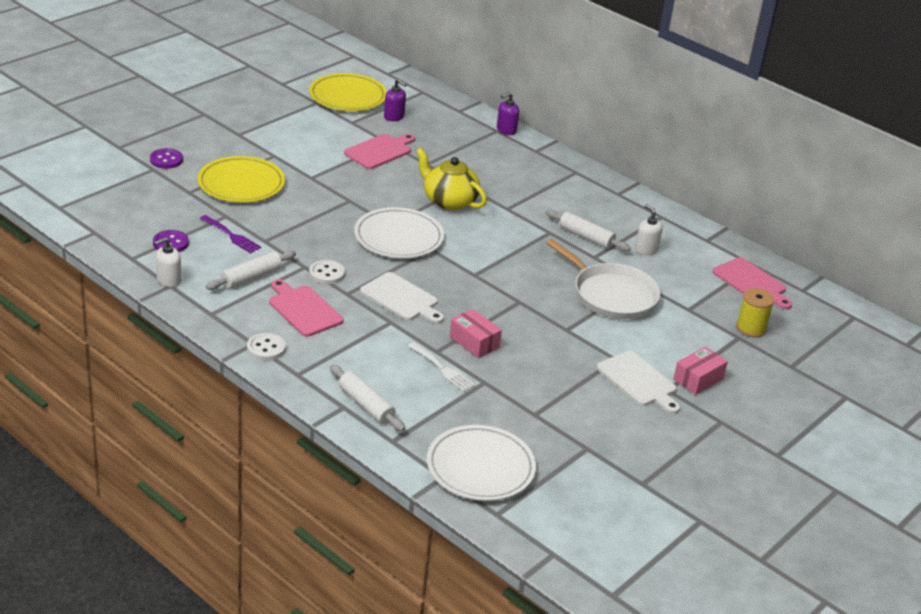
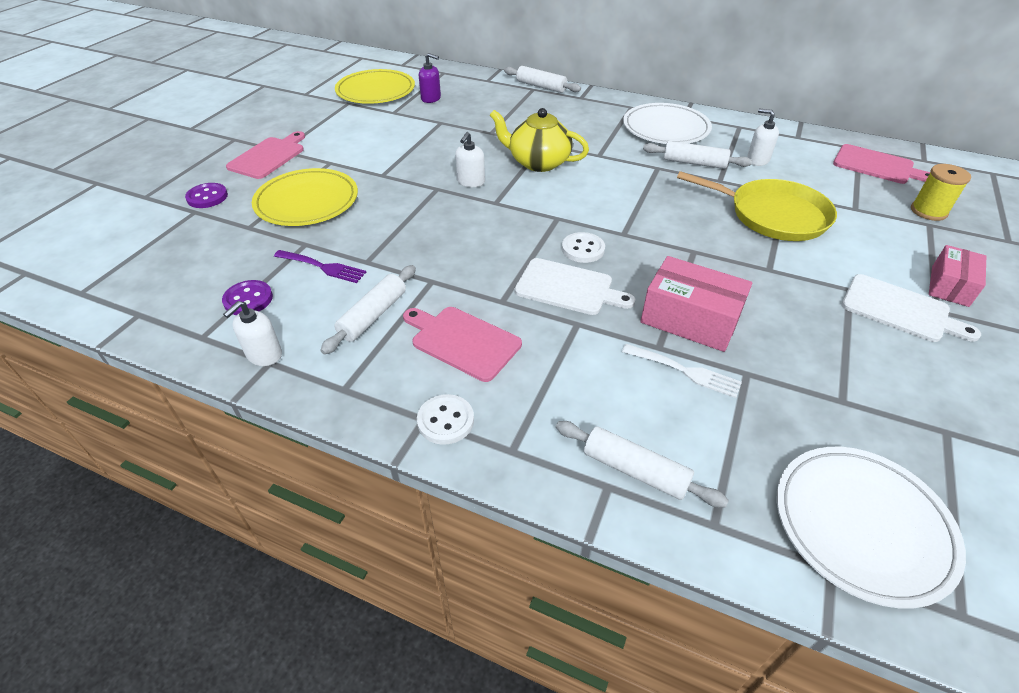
camera: 15 degrees left, 10 degrees up
(327, 273) = (462, 282): white button -> white button (583, 249)
(380, 151) = (437, 132): pink cutting board -> pink cutting board (268, 156)
(380, 202) = (470, 182): none -> white soap dispenser
(398, 237) = (514, 215): white plate -> white plate (665, 128)
(474, 342) = (690, 319): pink box -> pink box, size x1.53
(506, 130) = (541, 86): purple soap dispenser -> white rolling pin
(611, 294) = (772, 215): white pan -> yellow pan

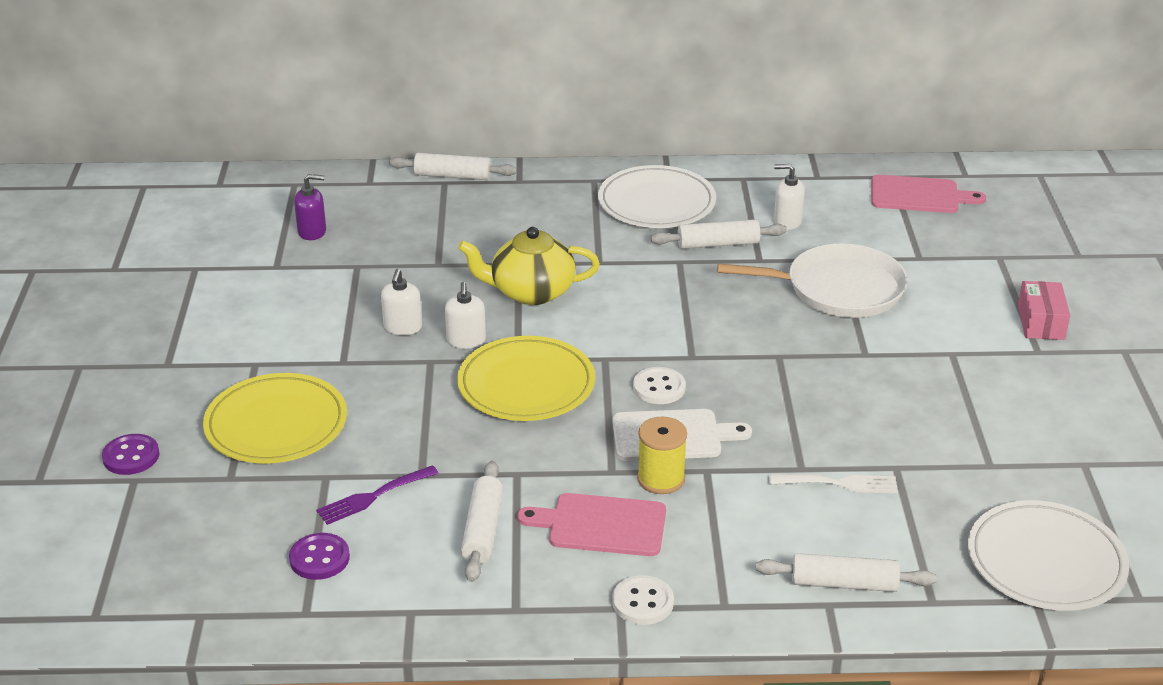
camera: 25 degrees left, 10 degrees down
(264, 355) = (397, 607): white soap dispenser -> white soap dispenser (402, 327)
(268, 156) = (158, 378): pink cutting board -> none
(322, 267) = (374, 496): purple fork -> purple fork turned 150 degrees clockwise
(376, 91) = (219, 239): yellow plate -> yellow plate (526, 385)
(690, 319) = (815, 431): pink box -> none
(772, 215) = (838, 289): yellow pan -> white pan
(899, 309) = (1005, 361): white cutting board -> none
(928, 211) = (992, 241): yellow spool -> yellow spool (661, 479)

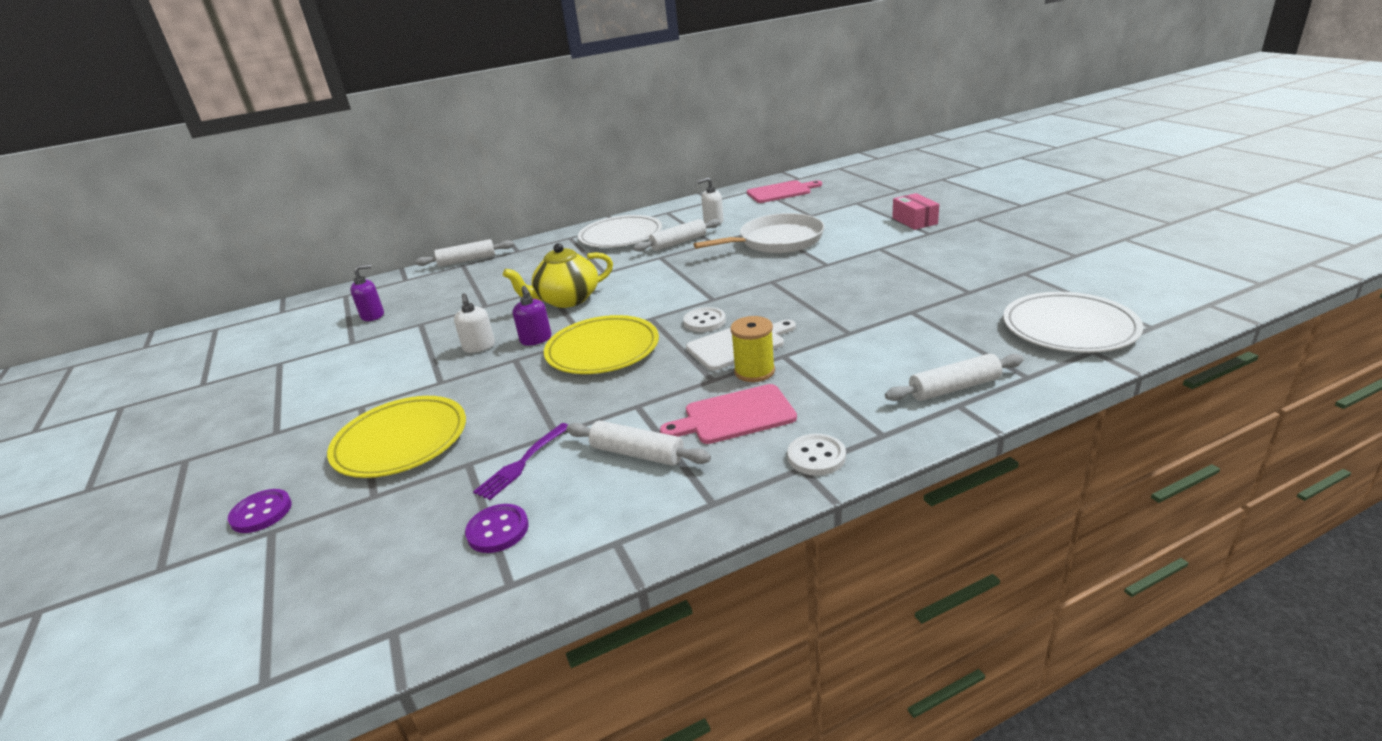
camera: 20 degrees left, 5 degrees down
(466, 341) = (536, 339): white soap dispenser -> purple soap dispenser
(482, 530) = (637, 454): white rolling pin -> white rolling pin turned 45 degrees counterclockwise
(838, 483) = (884, 332): white fork -> none

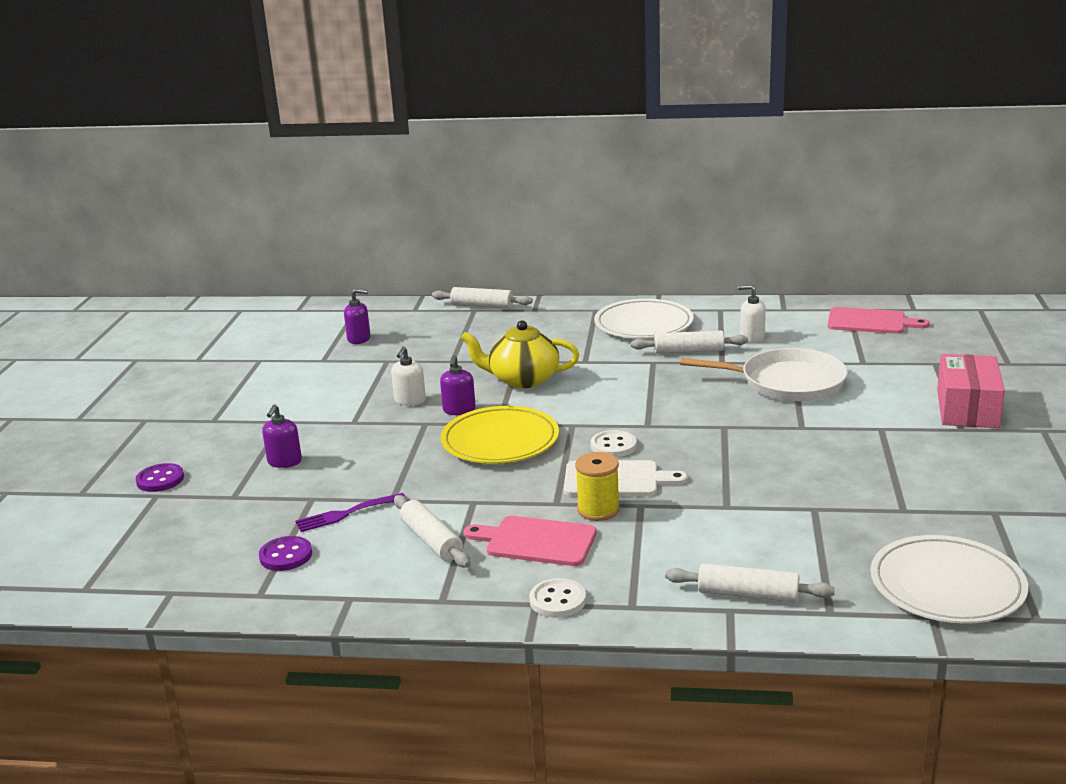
camera: 30 degrees right, 5 degrees down
(401, 441) = (284, 462): yellow plate -> purple soap dispenser
(914, 221) = (967, 408): pink box -> pink box, size x1.53

